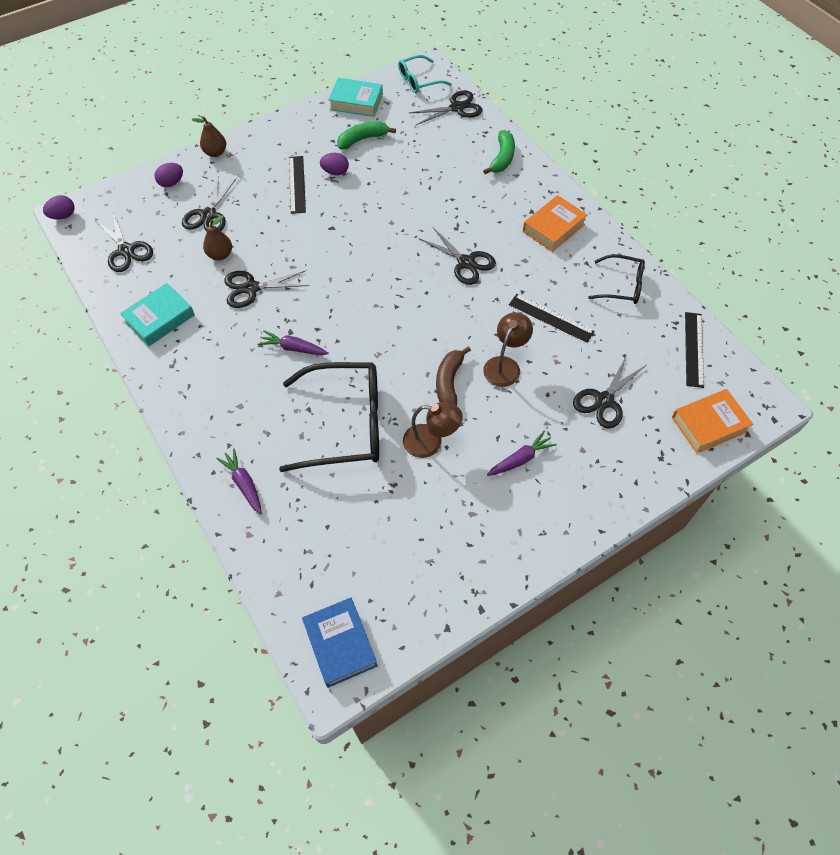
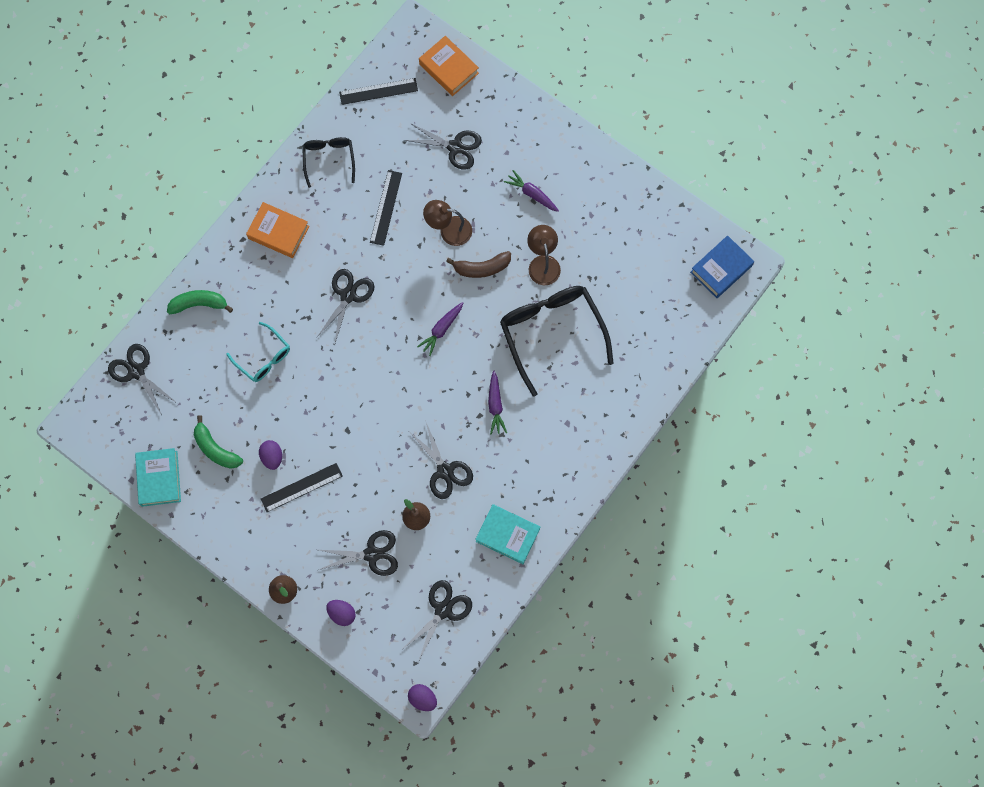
camera: 110 degrees left, 15 degrees up
(244, 484) = (633, 387): purple carrot -> purple carrot (441, 329)
(419, 81) = (103, 425): turquoise glasses -> turquoise glasses (263, 357)

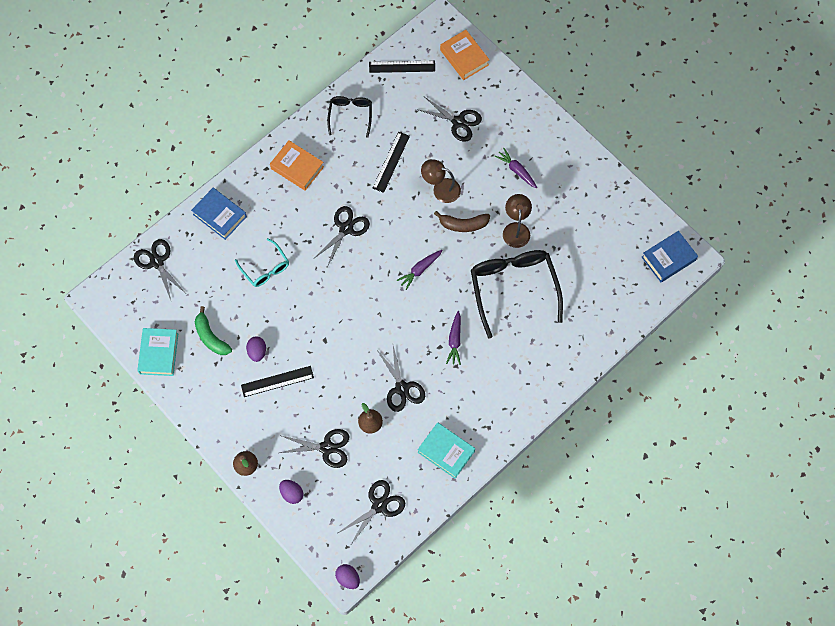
camera: 10 degrees right, 5 degrees down
(199, 304) = (220, 215): green banana -> blue book

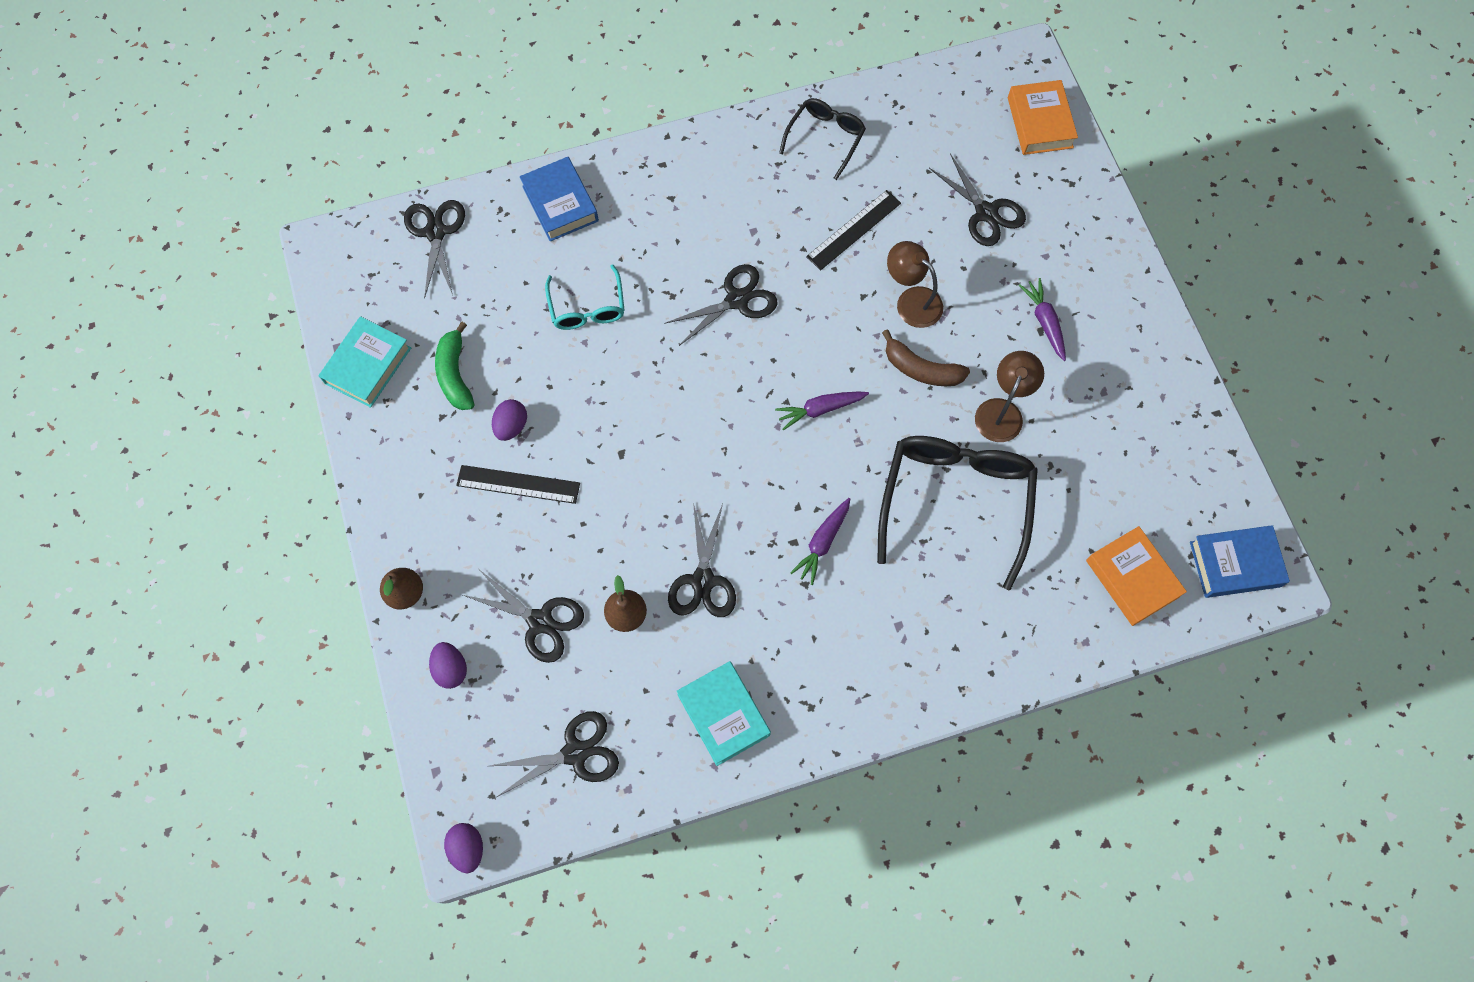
camera: 25 degrees right, 0 degrees up
(297, 167) = (708, 181): orange book -> orange book (1132, 578)
(402, 66) = (937, 99): black ruler -> none

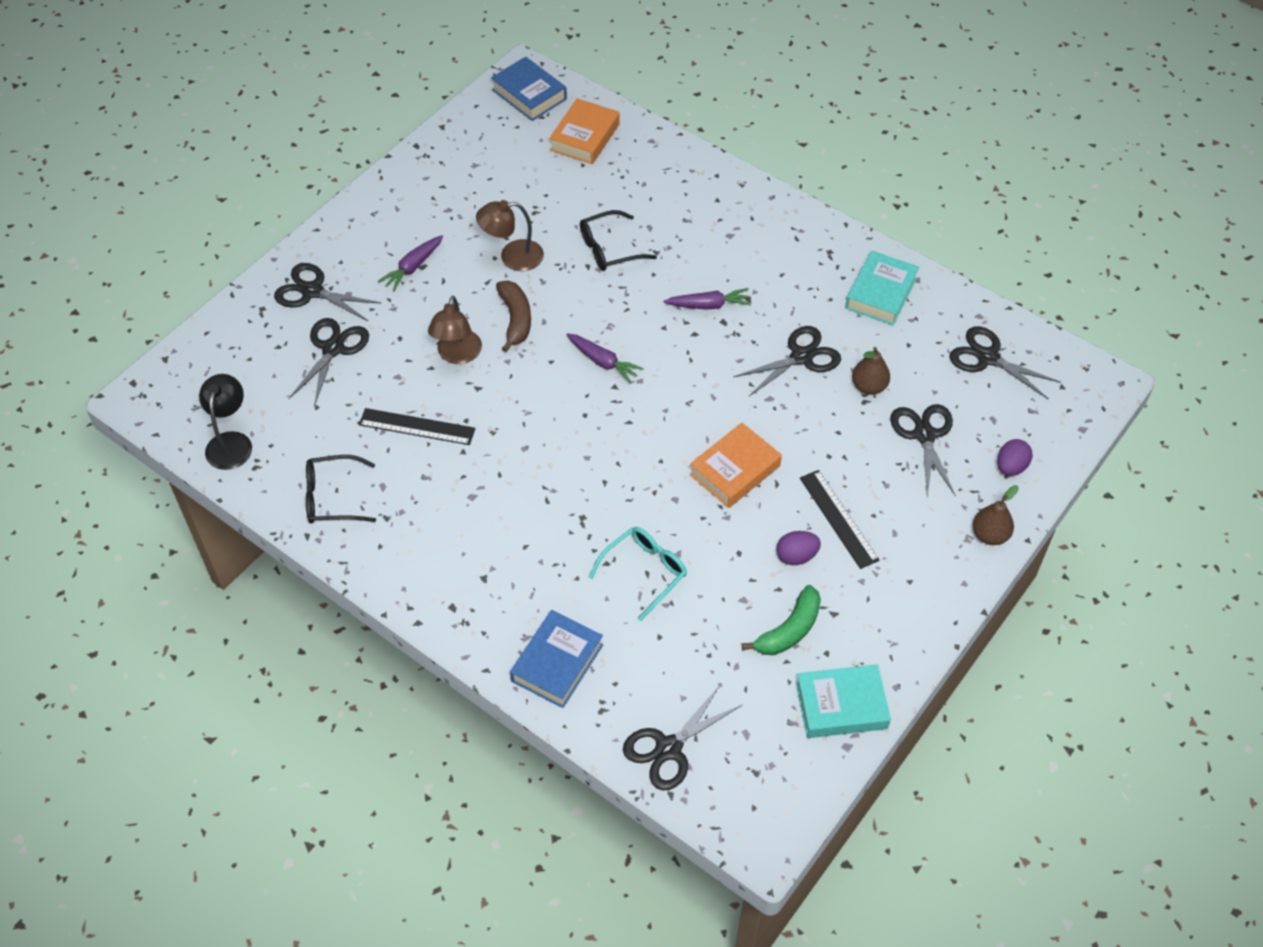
camera: 125 degrees left, 15 degrees down
(468, 848) = (1106, 378): purple egg -> none
(737, 300) = (549, 469): black scissors -> black scissors (312, 291)
(933, 98) = (231, 442): none -> black lamp
(955, 501) = (609, 249): black glasses -> black glasses, size x0.54
(1040, 122) = (209, 356): orange book -> orange book (734, 470)

